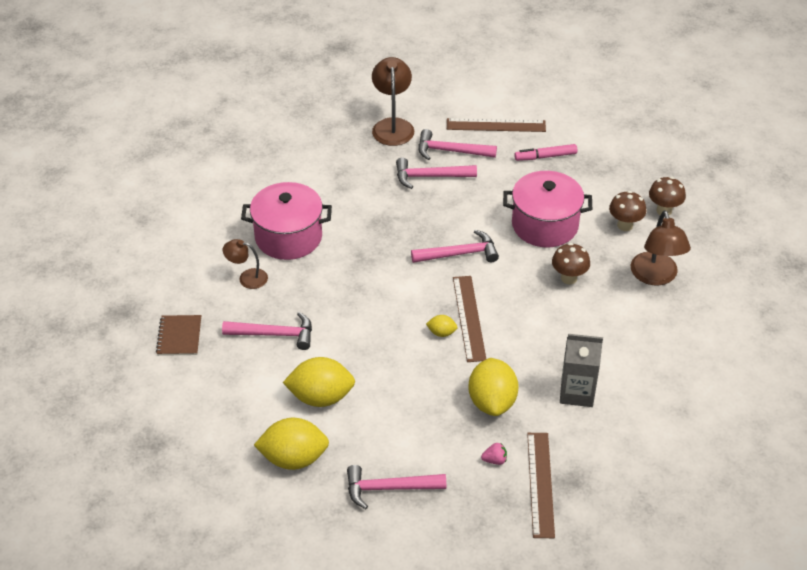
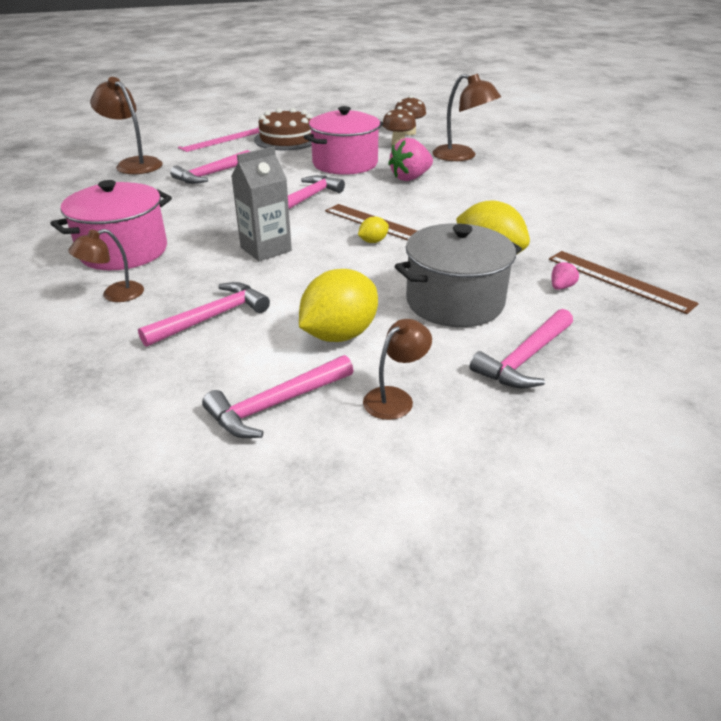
camera: 45 degrees left, 10 degrees down
(179, 336) = (86, 378): brown notebook -> none
(294, 458) = (395, 398): yellow lemon -> brown lamp
(414, 422) = (454, 302): none -> grey pot
(451, 151) = (208, 159): pink hammer -> pink hammer (276, 404)
(496, 125) = (224, 139): brown ruler -> pink ruler
(545, 156) = (287, 139): pink marker -> brown cake
(569, 278) = (410, 178): brown mushroom -> pink strawberry
(577, 392) = (531, 223): grey carton -> grey carton (266, 249)

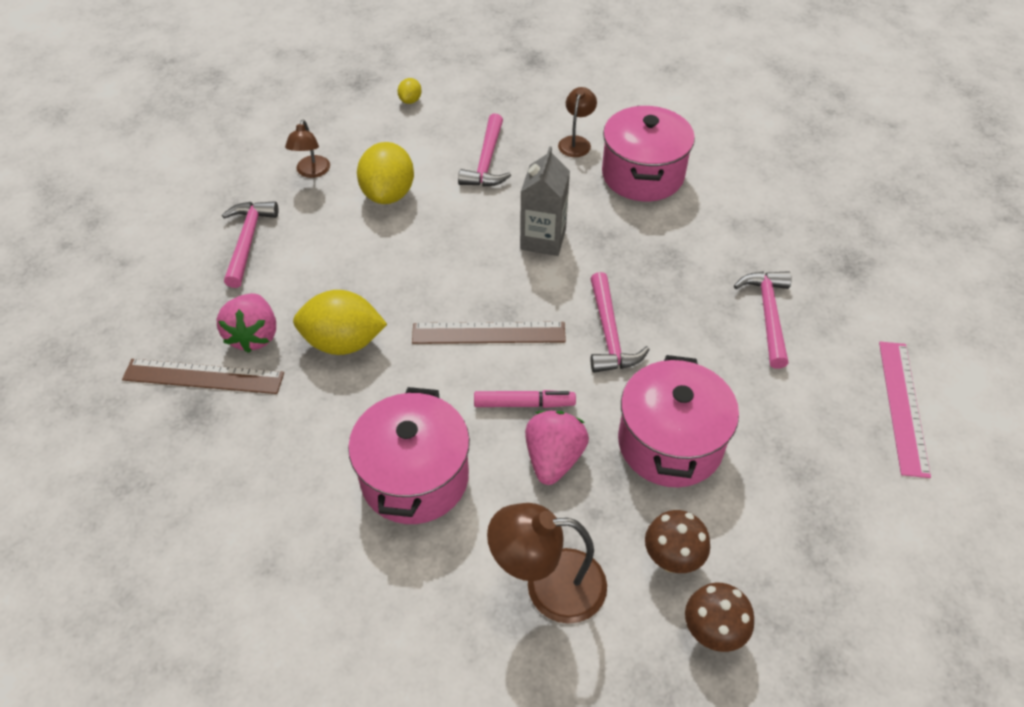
camera: 140 degrees right, 15 degrees up
(134, 164) = (874, 281): brown lamp -> none
(276, 404) = (374, 135): pink hammer -> none
(287, 139) = (835, 466): brown cake -> none
(373, 241) = (467, 303): yellow lemon -> yellow lemon (410, 100)
(399, 195) = (524, 404): none -> pink marker
(454, 302) = (333, 267): grey pot -> none
(495, 196) = (415, 478): none -> pink pot
(561, 287) = (254, 336): pink strawberry -> pink strawberry, size x2.08

